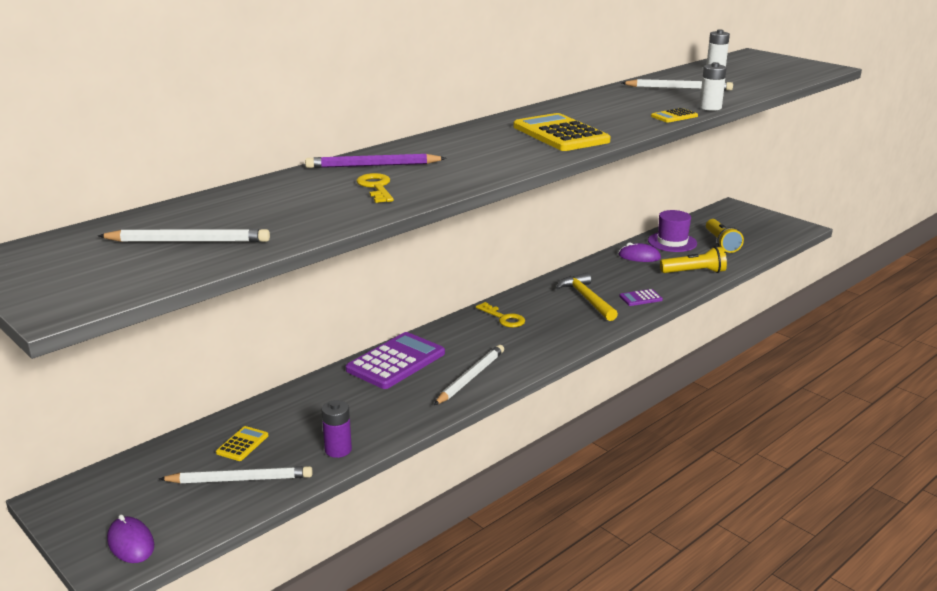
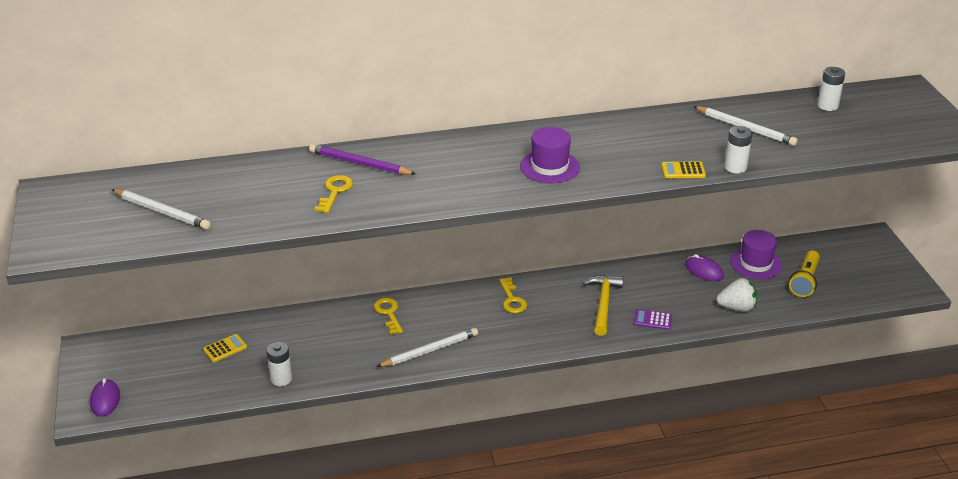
camera: 30 degrees right, 10 degrees up
(240, 479) = (201, 377): white pencil -> none
(338, 450) = (281, 379): purple battery -> white battery
(396, 361) = (388, 313): purple calculator -> yellow key
(560, 134) = (550, 167): yellow calculator -> purple hat
(694, 272) = (737, 307): yellow flashlight -> white strawberry

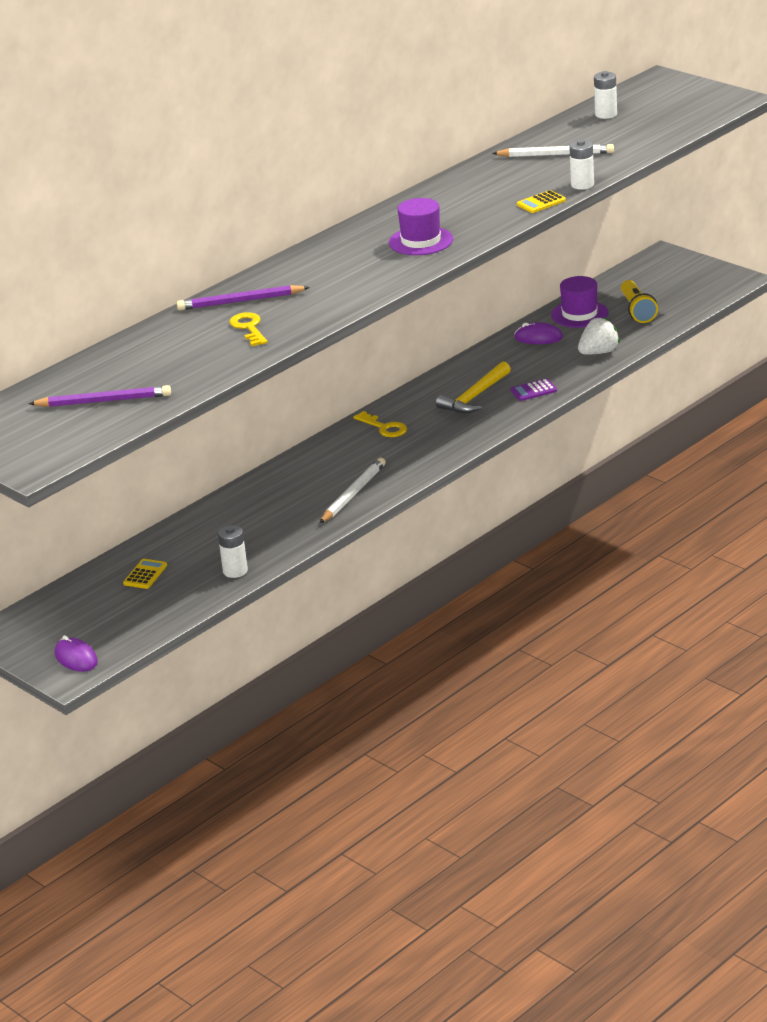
camera: 30 degrees left, 5 degrees down
(162, 212) = (104, 401): white pencil -> purple pencil
(388, 313) = (276, 485): yellow key -> none
(603, 304) = (474, 397): yellow hammer -> yellow hammer turned 120 degrees counterclockwise

